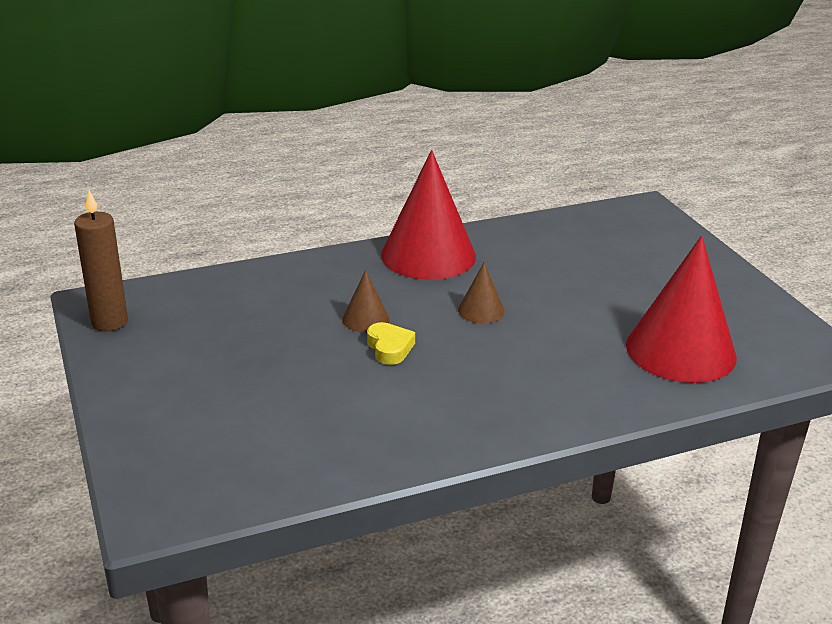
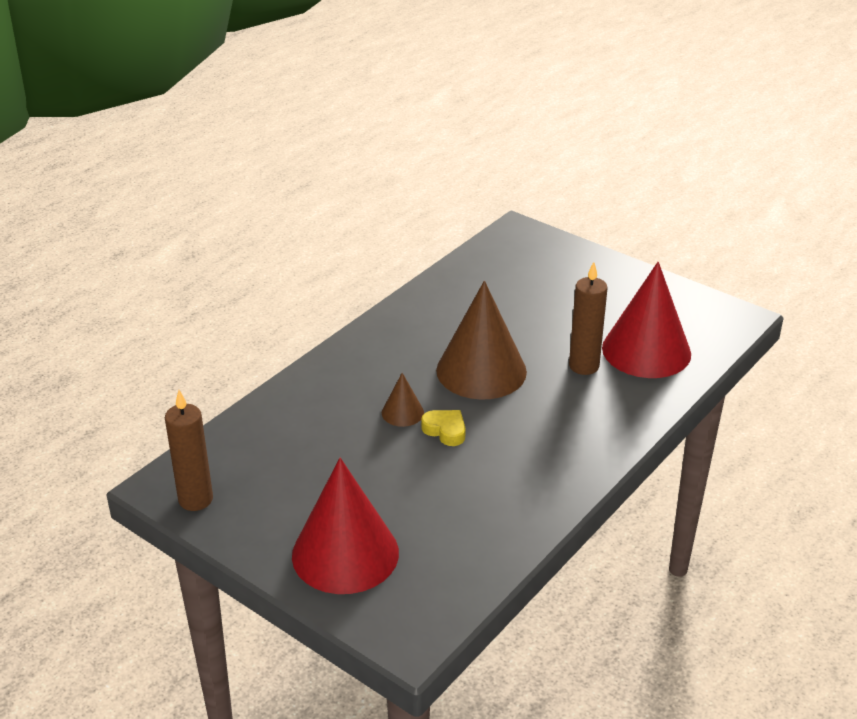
camera: 30 degrees left, 5 degrees up
(428, 255) = (394, 335): red cone -> red cone (345, 553)
(481, 310) = (481, 371): brown cone -> brown cone, size x2.21
(594, 341) = (584, 366): none -> brown candle

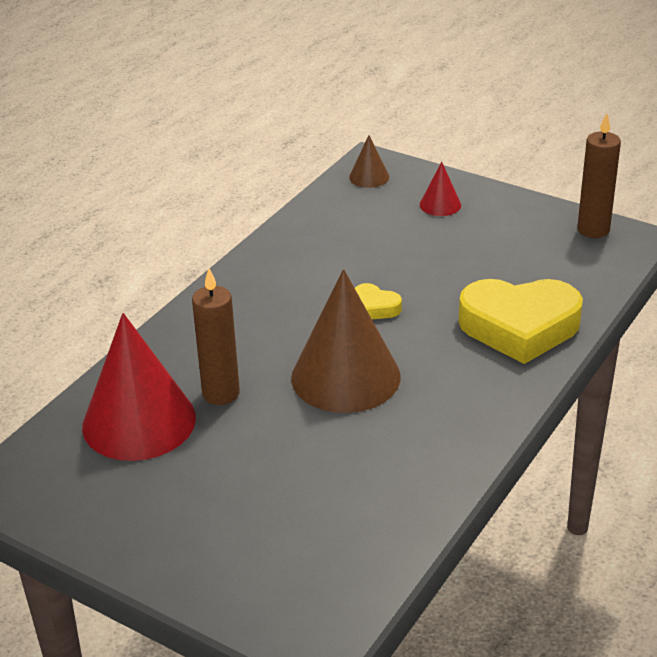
camera: 175 degrees right, 0 degrees up
(322, 400) = (519, 327): none -> yellow heart
(345, 553) = (440, 205): red cone -> red cone, size x0.45
(402, 412) = (425, 321): brown cone -> brown cone (369, 177)

